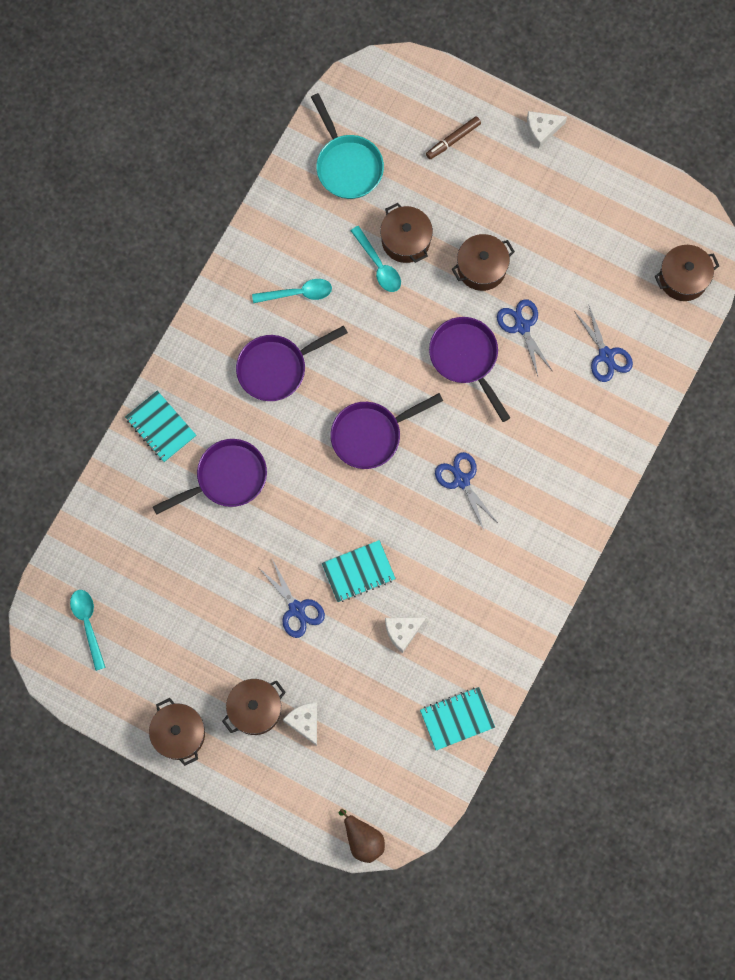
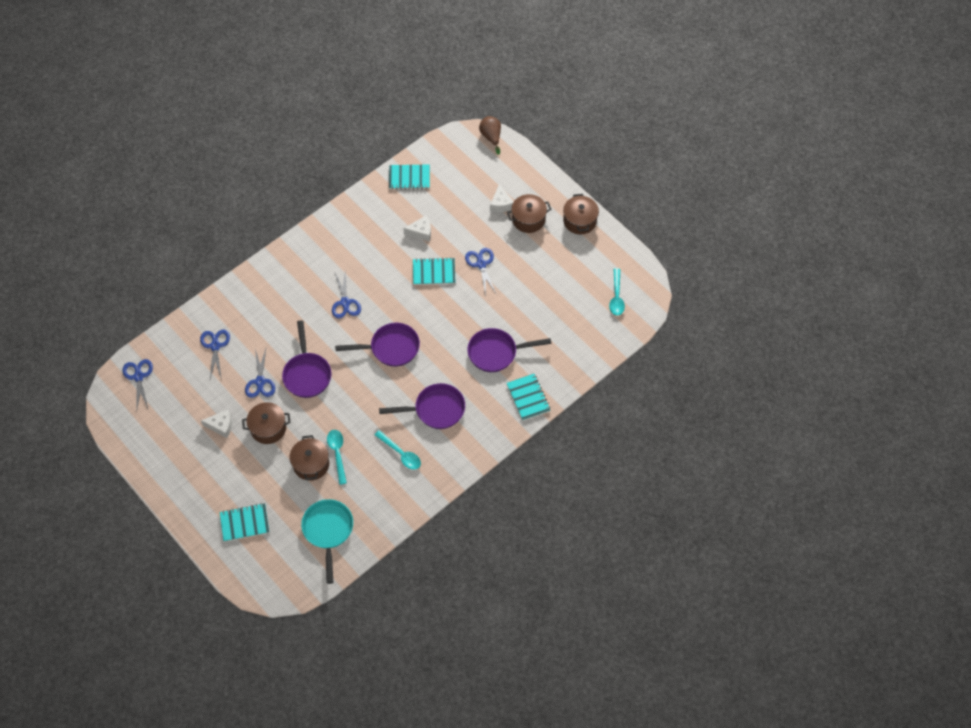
camera: 160 degrees left, 15 degrees down
(298, 293) = (401, 453): turquoise spoon -> turquoise spoon turned 150 degrees counterclockwise
(453, 140) = (244, 523): brown marker -> turquoise notebook
(542, 130) = (179, 508): white cheese -> white cheese (221, 426)
(683, 278) = (138, 376): brown pot -> blue scissors

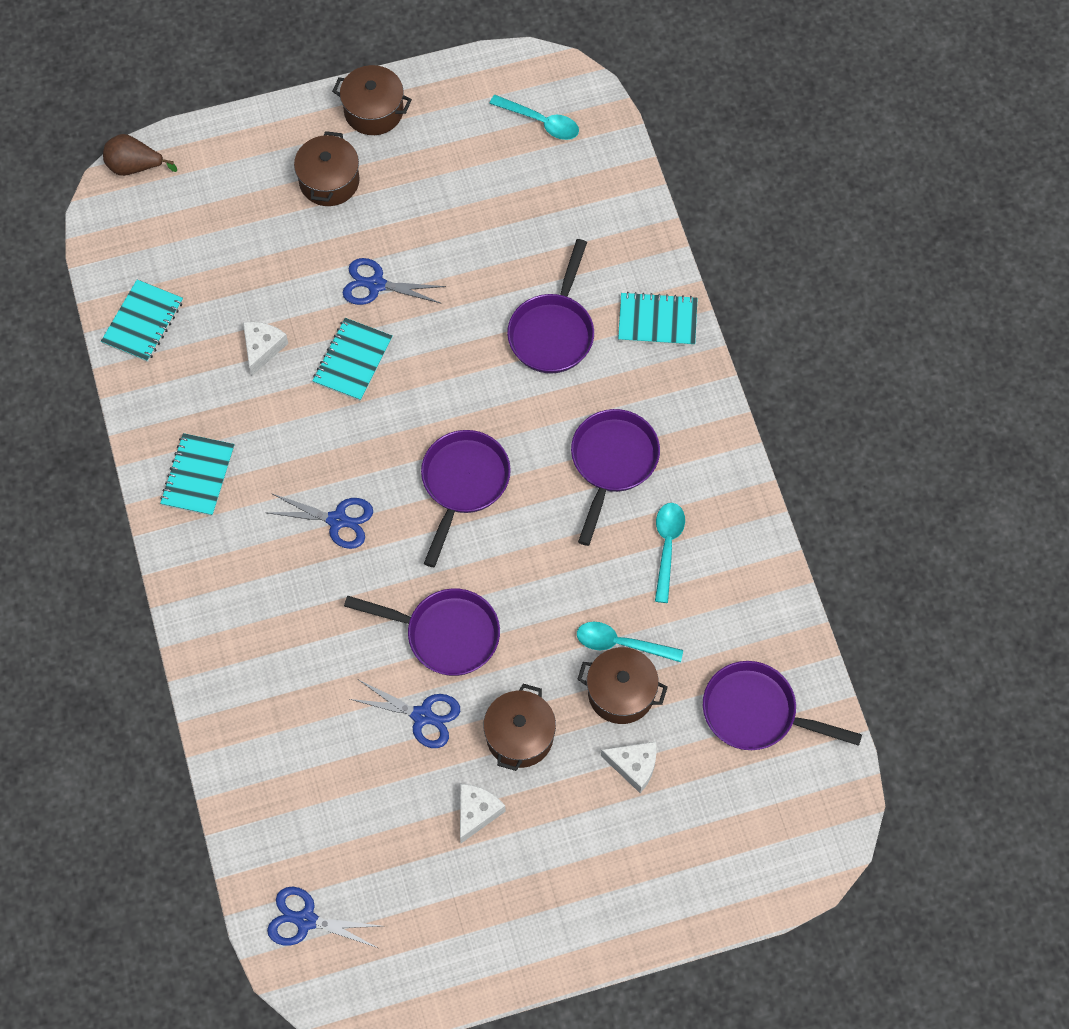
camera: 65 degrees left, 5 degrees up
(215, 346) = (311, 765): blue scissors -> none
(244, 523) = (682, 840): turquoise notebook -> turquoise notebook (198, 476)
(328, 531) = (756, 713): turquoise pan -> purple pan
(401, 453) = (667, 547): turquoise spoon -> turquoise spoon turned 60 degrees counterclockwise
(501, 204) = (276, 208): white cheese -> white cheese (634, 766)

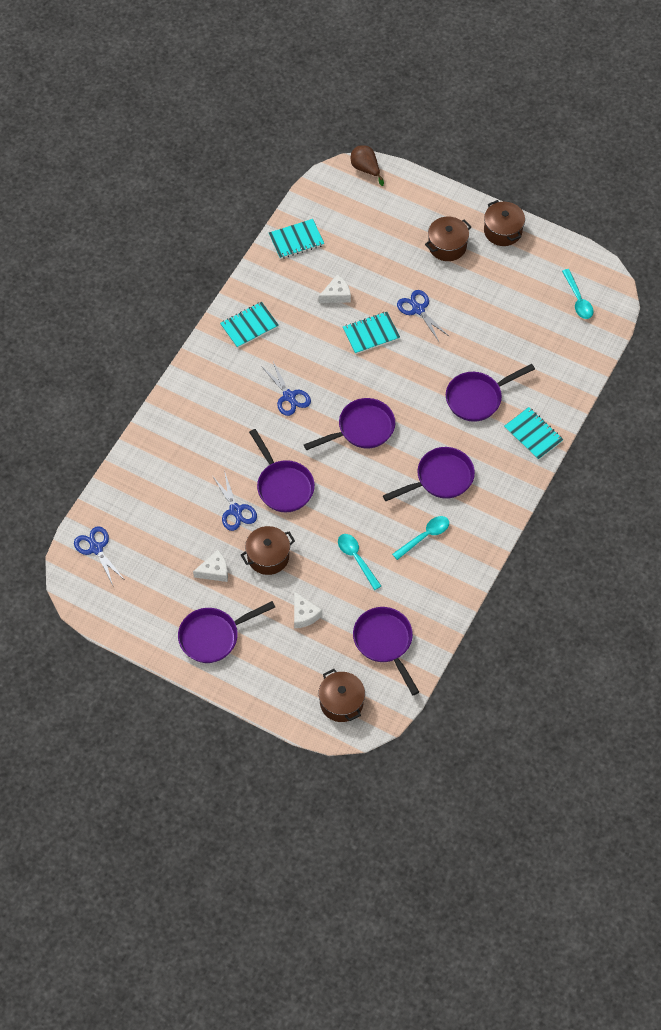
camera: 45 degrees right, 5 degrees down
(560, 892) = (213, 636): none -> purple pan
(621, 693) = (333, 579): brown pot -> brown pot (341, 702)

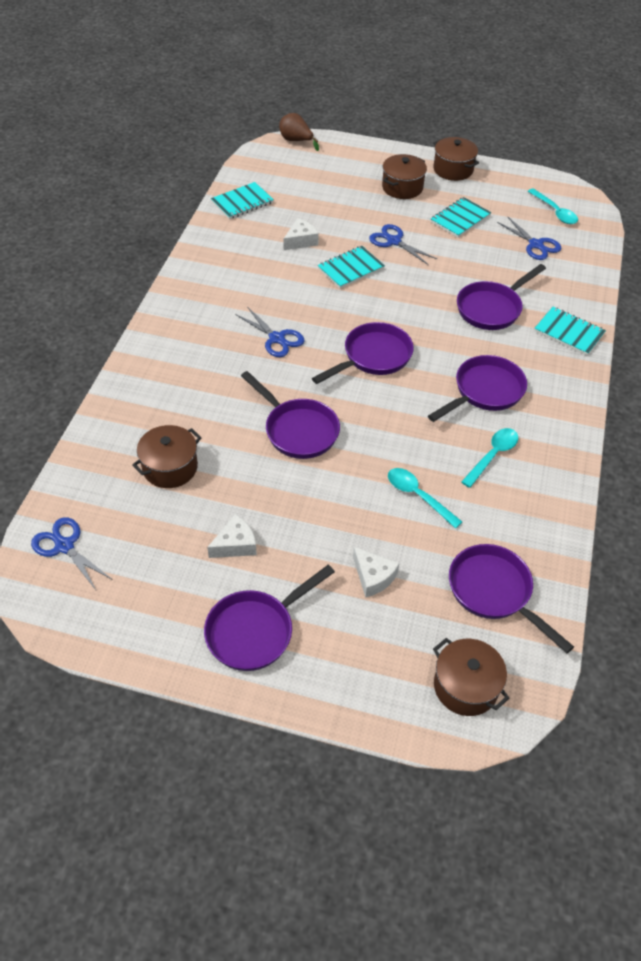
camera: 15 degrees left, 10 degrees down
(235, 510) = (245, 468): blue scissors -> blue scissors (536, 245)
(249, 326) = (211, 280): turquoise notebook -> turquoise notebook (460, 219)
(268, 556) = (302, 514): brown pot -> brown pot (170, 467)

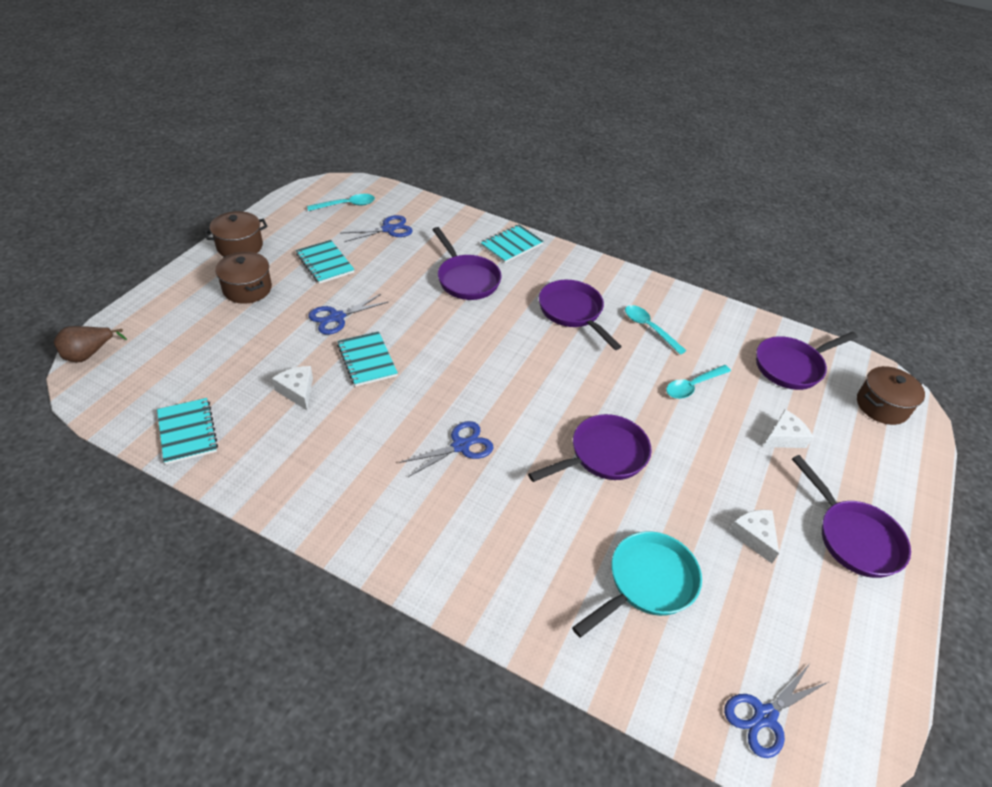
camera: 80 degrees left, 5 degrees down
(170, 467) = (647, 583): brown pot -> turquoise pan
(373, 357) = (510, 374): purple pan -> none

